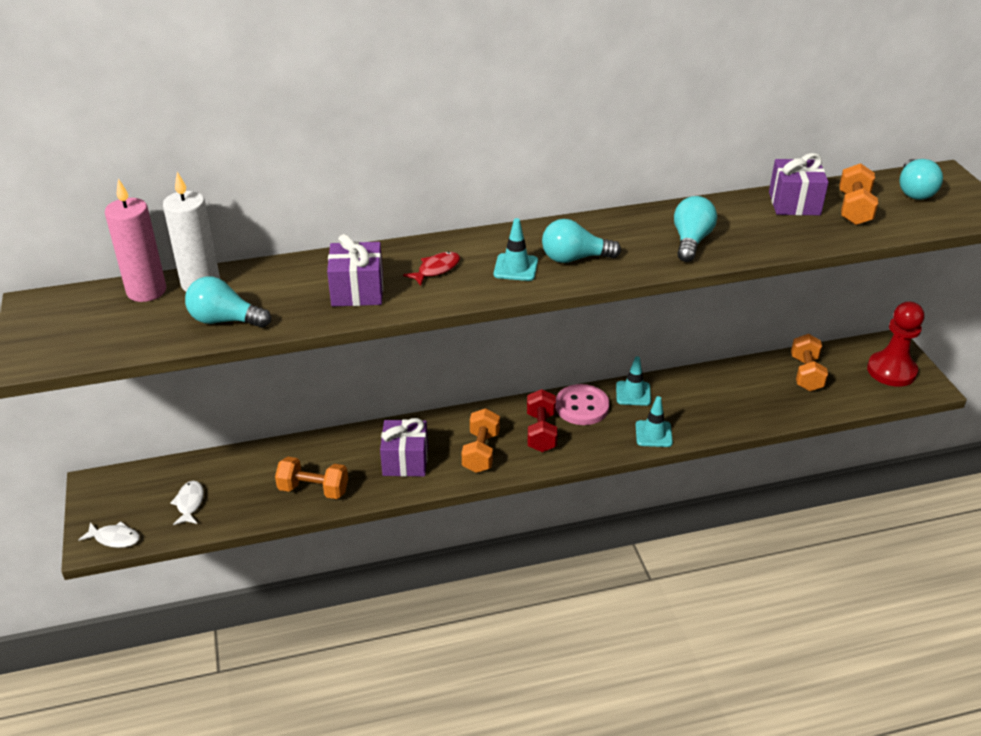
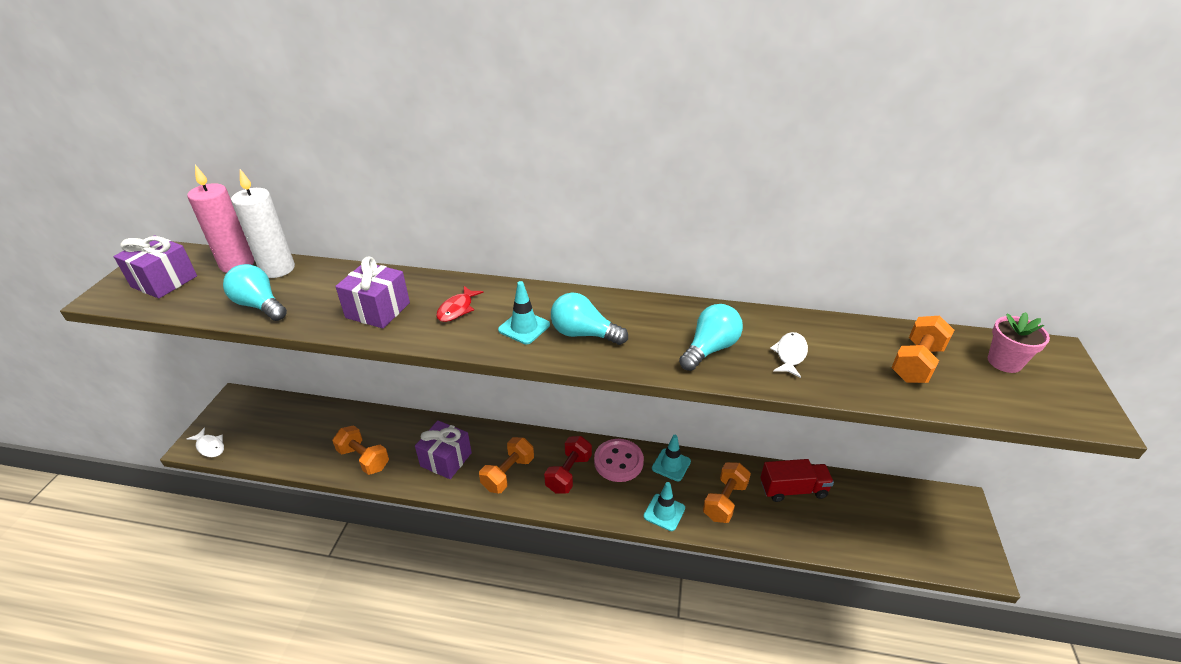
camera: 25 degrees right, 0 degrees up
(189, 503) = (276, 437): white fish -> white fish (790, 355)
(436, 269) = (457, 309): red fish -> red fish turned 135 degrees clockwise
(753, 378) = (793, 489): none -> red truck
(794, 203) = (850, 338): purple gift -> purple gift (164, 281)
(806, 374) = (850, 503): orange dumbbell -> orange dumbbell (724, 501)
(891, 371) = (945, 532): red pawn -> none
(914, 191) = (1004, 362): turquoise light bulb -> pink flower pot

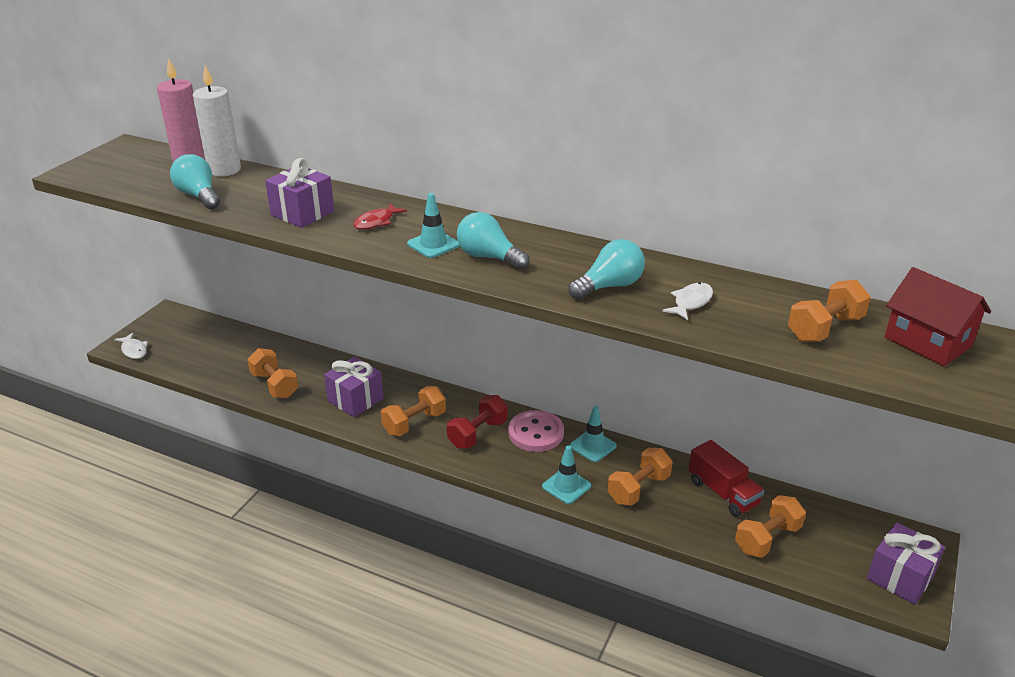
camera: 15 degrees right, 5 degrees down
(164, 281) = (123, 167): purple gift -> purple gift (900, 577)
(793, 489) = (723, 493): red truck -> red truck turned 45 degrees clockwise
(845, 528) = (767, 539): none -> orange dumbbell
(1004, 362) = (927, 342): pink flower pot -> red house

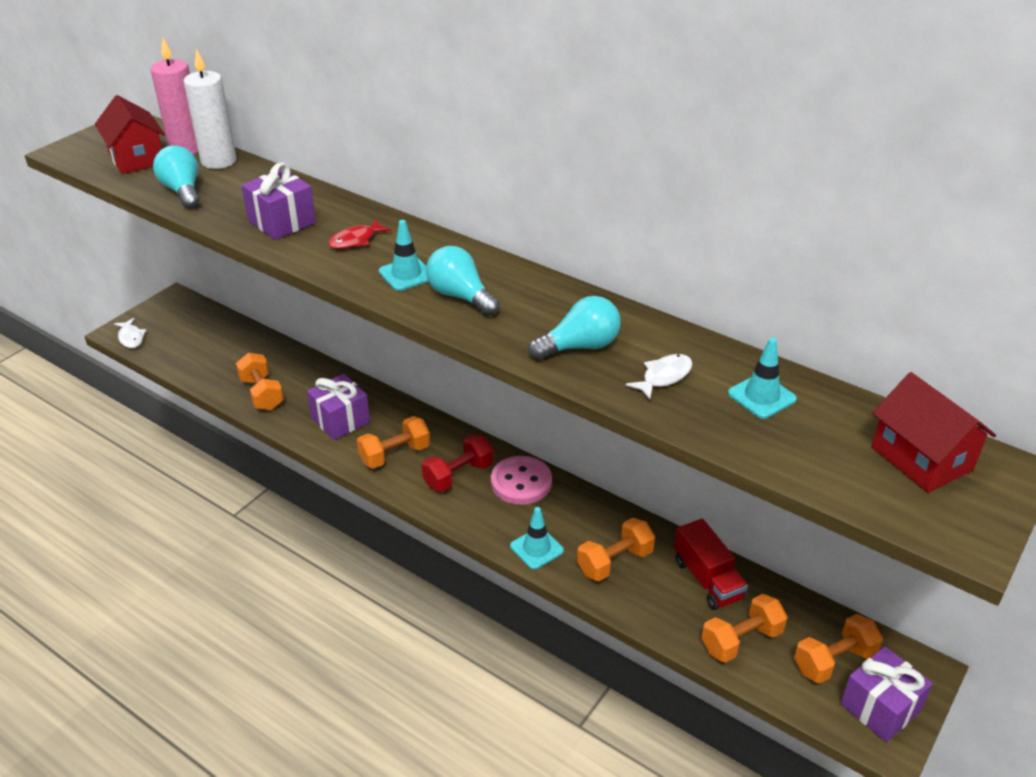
camera: 10 degrees right, 5 degrees up
(144, 173) = (137, 158): none -> red house
(593, 446) = (579, 505): turquoise traffic cone -> turquoise traffic cone (761, 396)
(825, 328) = (806, 427): orange dumbbell -> orange dumbbell (834, 661)

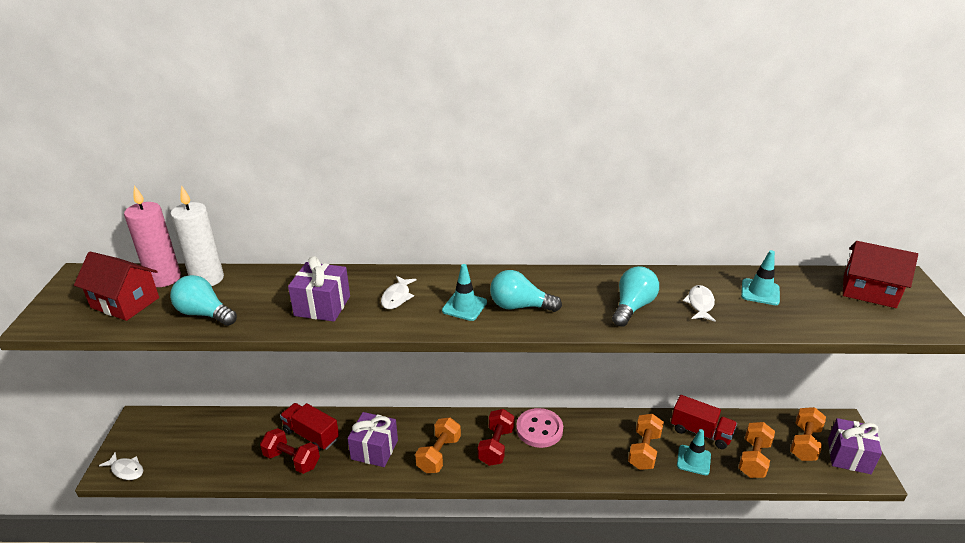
camera: 35 degrees left, 5 degrees down
(262, 393) = (292, 460): orange dumbbell -> red dumbbell
(298, 379) = (311, 435): none -> red truck
(355, 240) = (397, 297): red fish -> white fish
(536, 548) = (593, 468): turquoise traffic cone -> turquoise traffic cone (693, 460)

